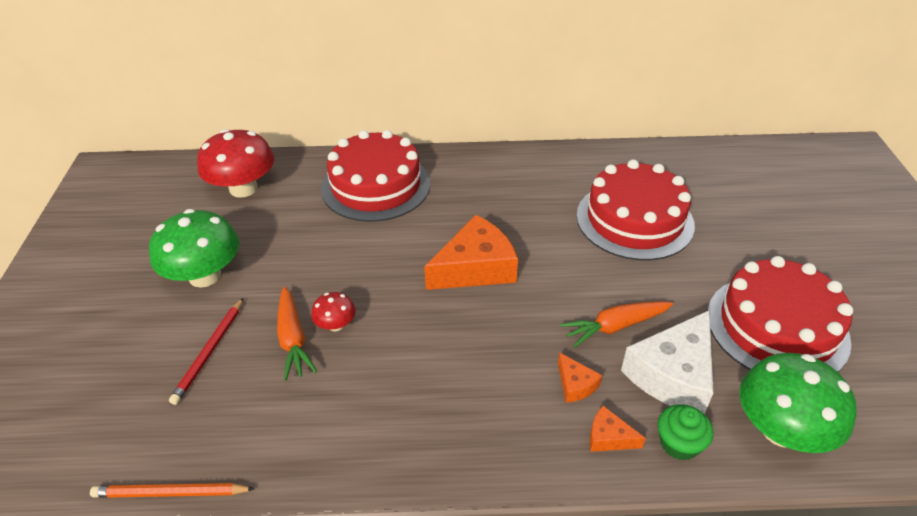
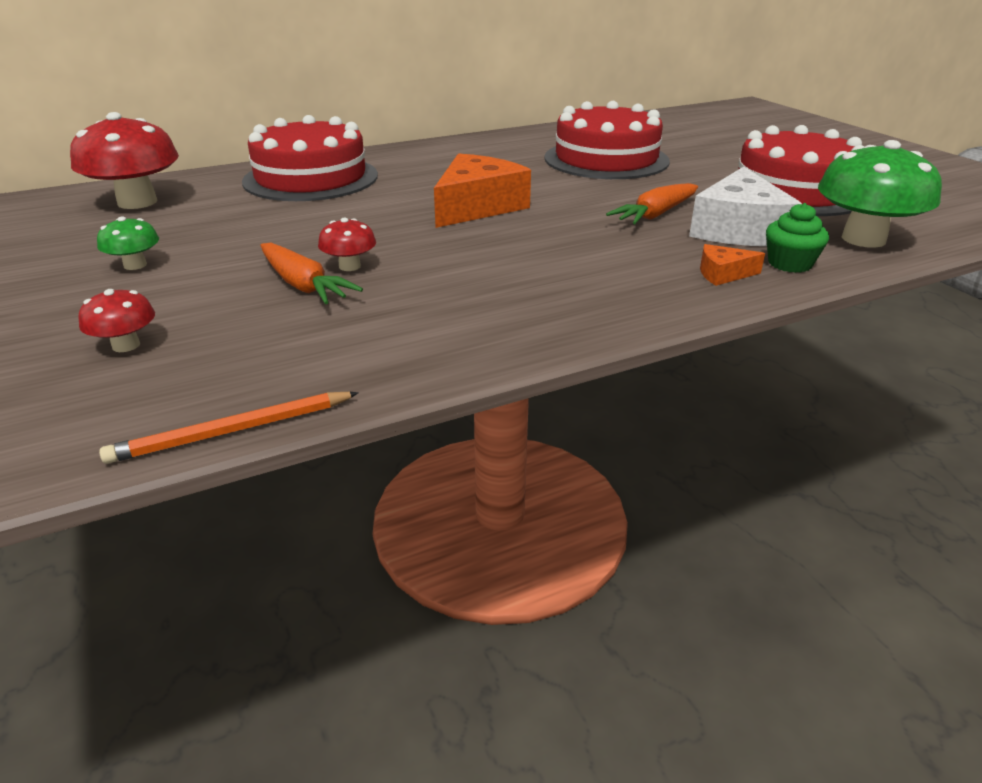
camera: 25 degrees left, 10 degrees down
(157, 373) = (126, 345): none -> red mushroom
(204, 275) = (135, 265): green mushroom -> green mushroom, size x0.48
(210, 352) = (193, 315): red pencil -> none
(575, 384) = (655, 252): orange cheese -> none

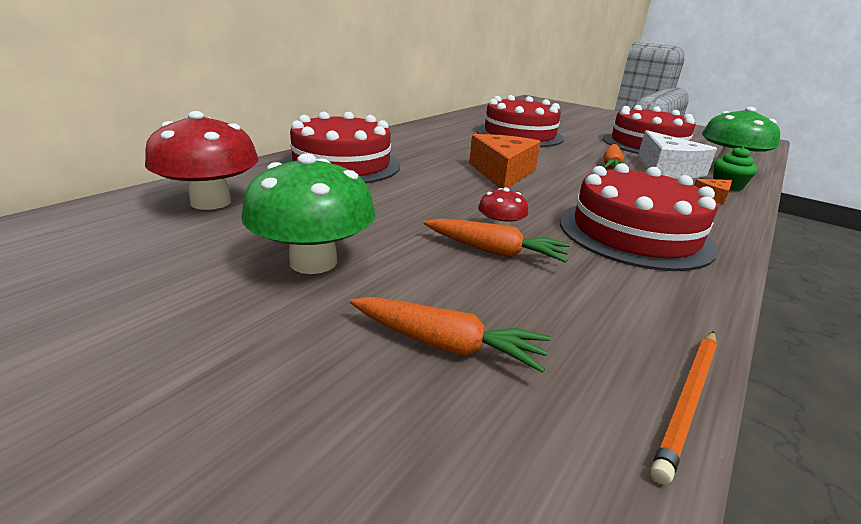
camera: 30 degrees left, 5 degrees down
(126, 345) = (446, 344): red mushroom -> orange carrot
(135, 265) = (313, 262): green mushroom -> green mushroom, size x2.07
(497, 296) = (634, 233): none -> red cake

